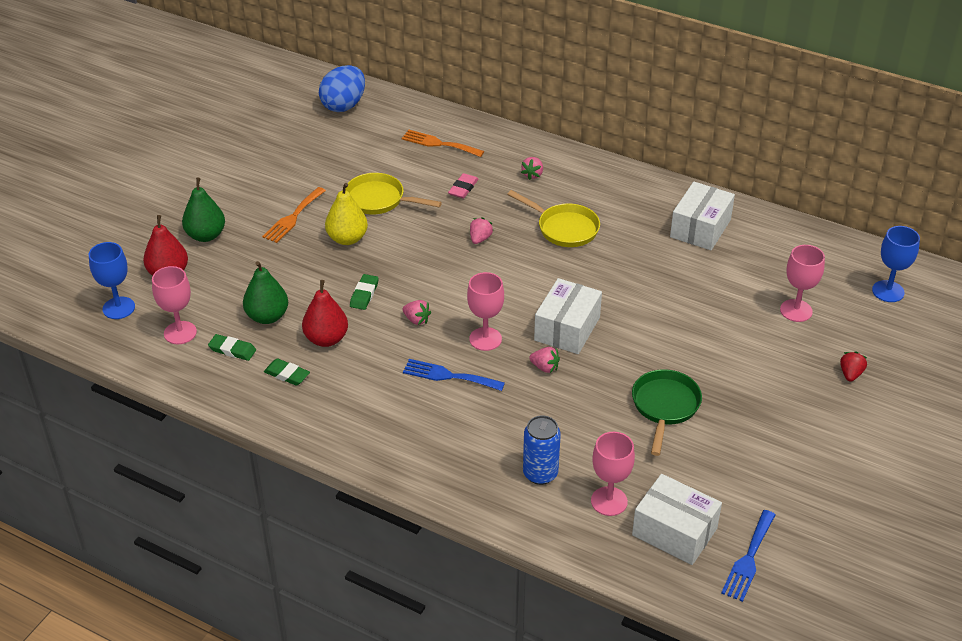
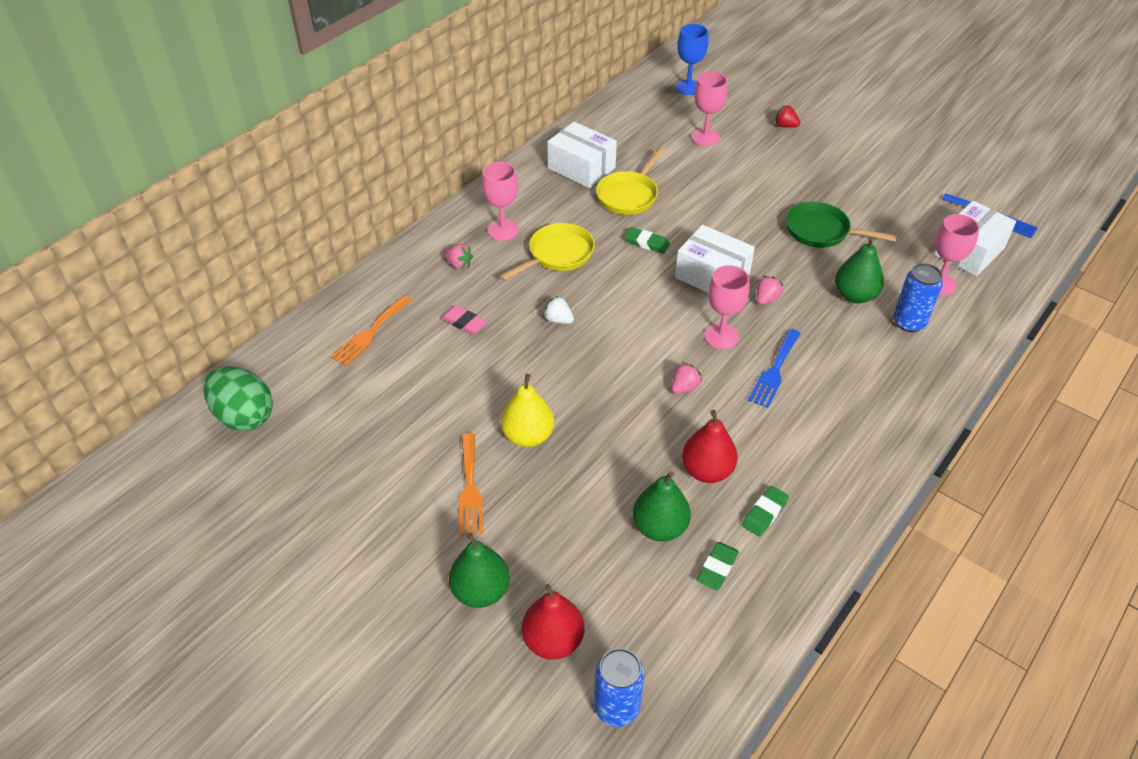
camera: 80 degrees left, 5 degrees up
(118, 308) = (616, 707): blue goblet -> blue can
(180, 333) = (678, 628): pink goblet -> pink goblet (503, 230)
(293, 217) = (470, 488): orange fork -> orange fork turned 45 degrees clockwise
(344, 105) = (244, 416): blue egg -> green egg
(364, 294) = (634, 429): green eraser -> green eraser (646, 243)
(379, 200) = (461, 399): yellow pan -> yellow pan (629, 195)
(480, 239) = (558, 320): pink strawberry -> white strawberry
(569, 432) = (854, 295): none -> green pear

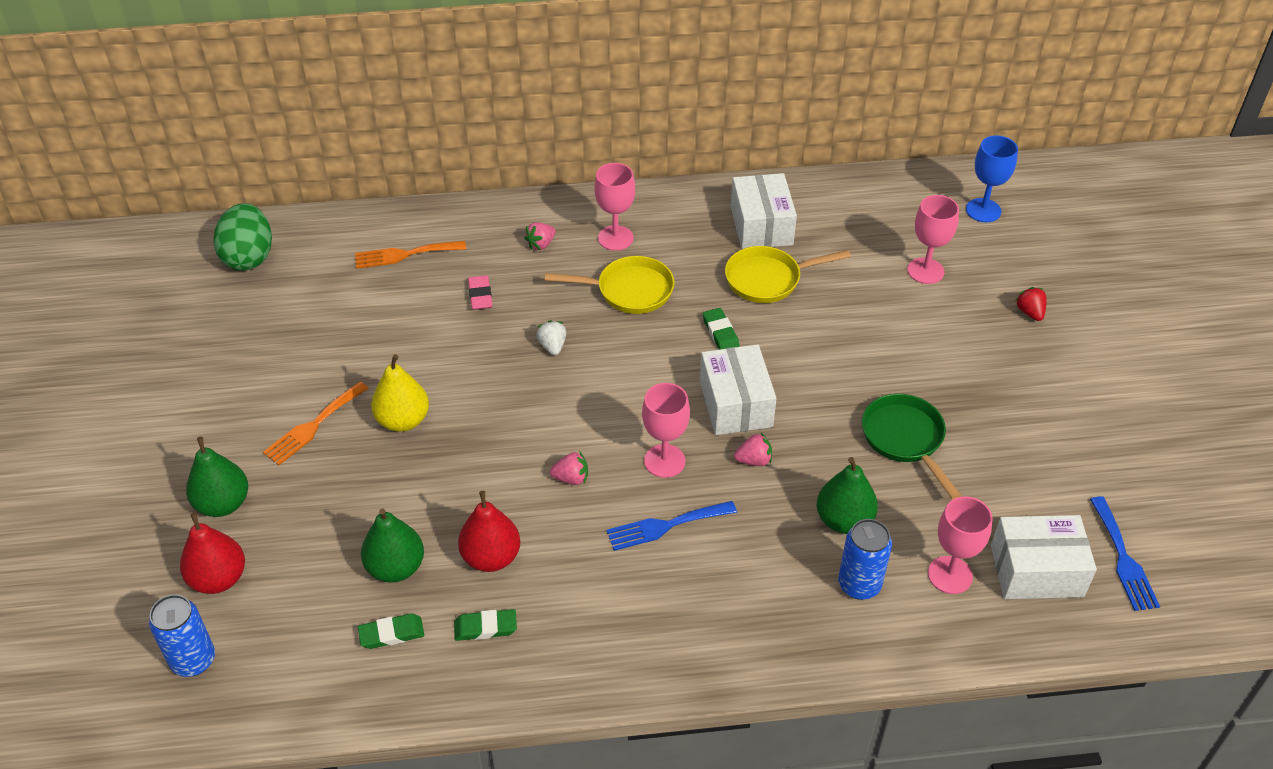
camera: 45 degrees right, 0 degrees up
(459, 265) = (541, 244): pink strawberry -> pink strawberry turned 60 degrees clockwise

